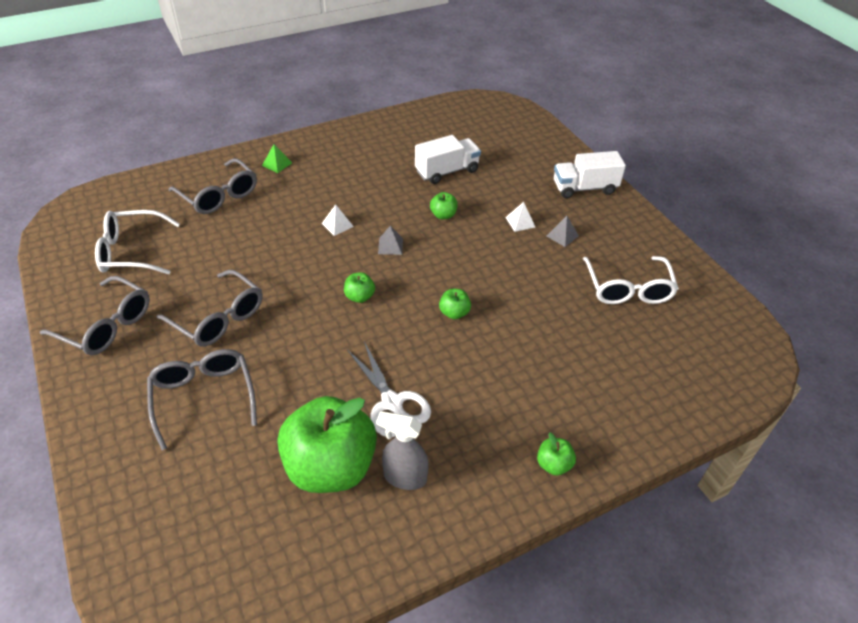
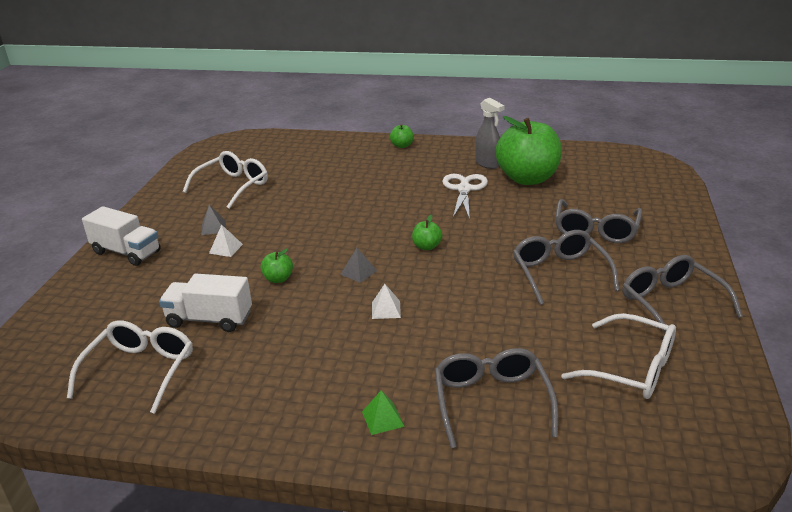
camera: 140 degrees left, 15 degrees down
(440, 133) = (140, 371): none -> white glasses
(454, 313) = (367, 214): green apple -> none

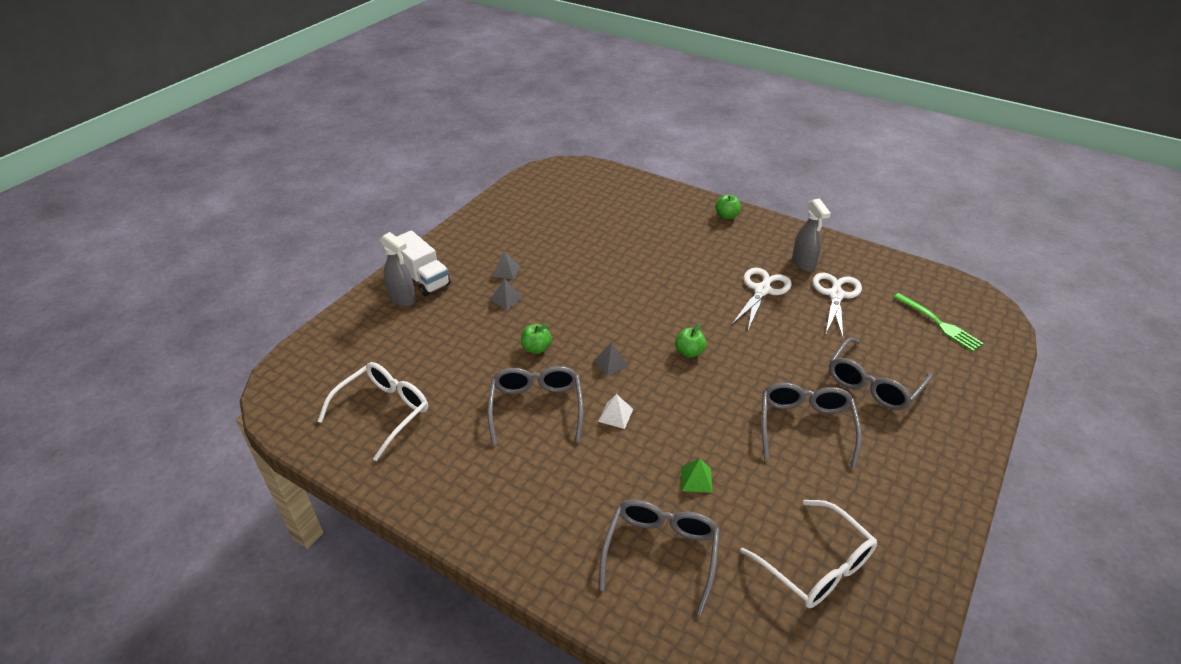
camera: 20 degrees right, 10 degrees up
(113, 273) = (402, 299): none -> grey spray bottle
(210, 319) = (460, 375): white truck -> none
(226, 248) = (506, 299): white pyramid -> grey pyramid
(232, 186) = (543, 225): white glasses -> none
(382, 419) = (556, 535): green pyramid -> green pyramid (696, 479)
(527, 178) = (836, 294): green apple -> white scissors
(620, 179) = (939, 323): none -> green fork
(671, 304) = (903, 502): grey glasses -> grey glasses (536, 408)

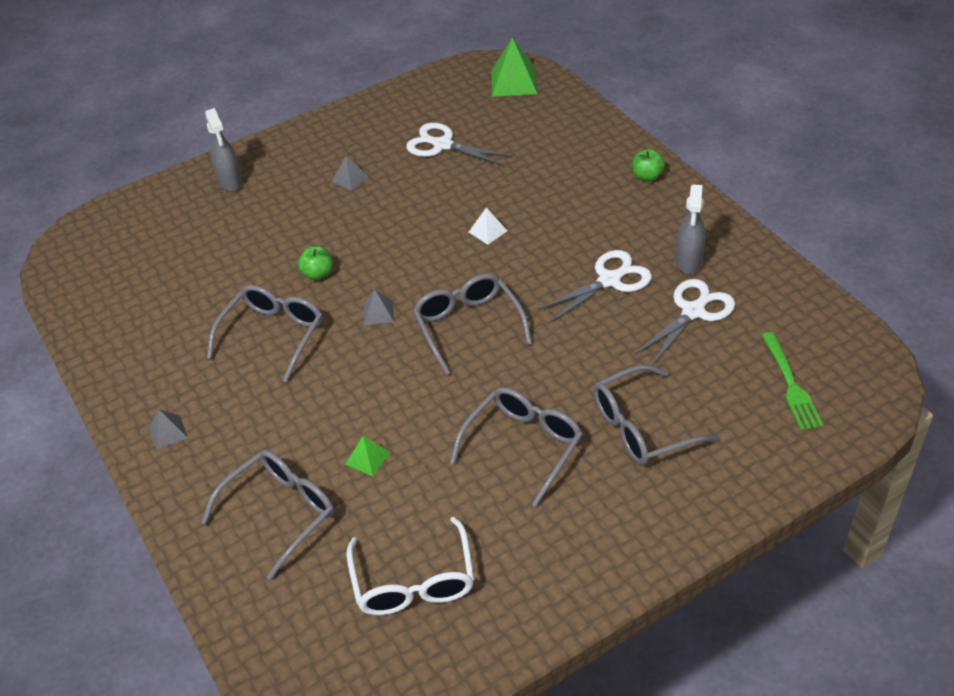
camera: 30 degrees right, 5 degrees up
(383, 412) = (137, 294): white glasses -> none
(422, 278) = (264, 164): white truck -> none
(506, 299) = (328, 211): grey pyramid -> grey pyramid (168, 432)
(560, 230) = (442, 145): none -> white scissors
(579, 176) = (514, 82): none -> green pyramid
(615, 415) = (341, 368): white pyramid -> white pyramid (488, 231)
(689, 352) = (468, 326): green apple -> grey glasses

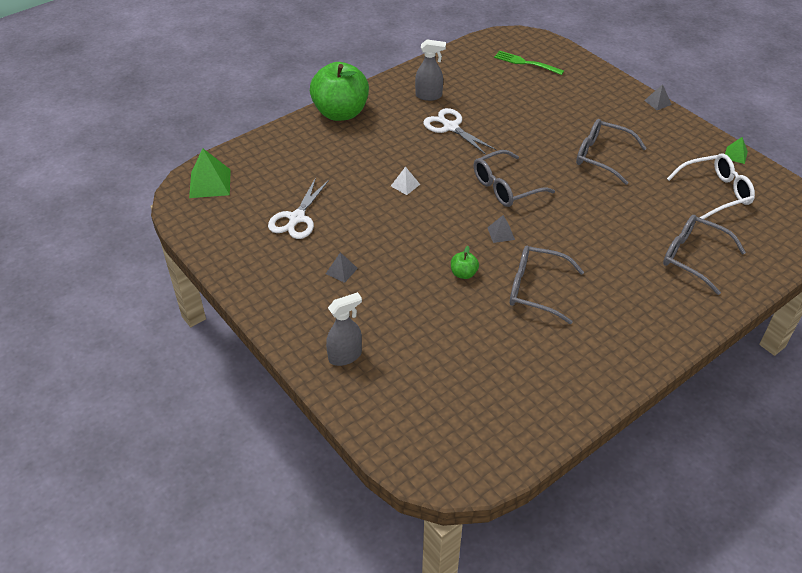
camera: 100 degrees left, 0 degrees up
(168, 432) = (649, 333): grey pyramid -> grey pyramid (657, 102)
(368, 458) = (634, 222): green pyramid -> green pyramid (735, 155)
(642, 427) = (572, 113): grey glasses -> none
(647, 176) = (341, 113): green apple -> green apple, size x2.48
(694, 311) = (474, 94): white scissors -> none
(791, 384) = (526, 63): green fork -> green fork turned 135 degrees counterclockwise

